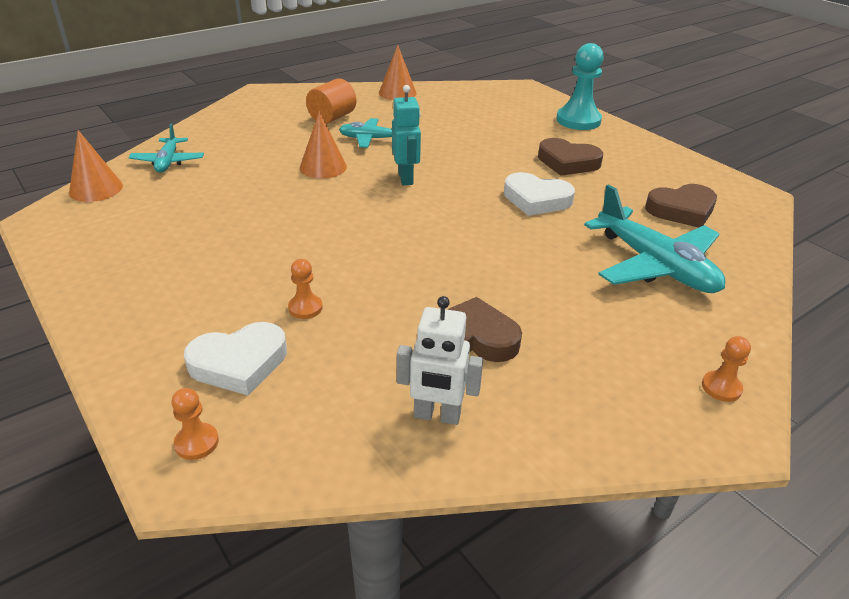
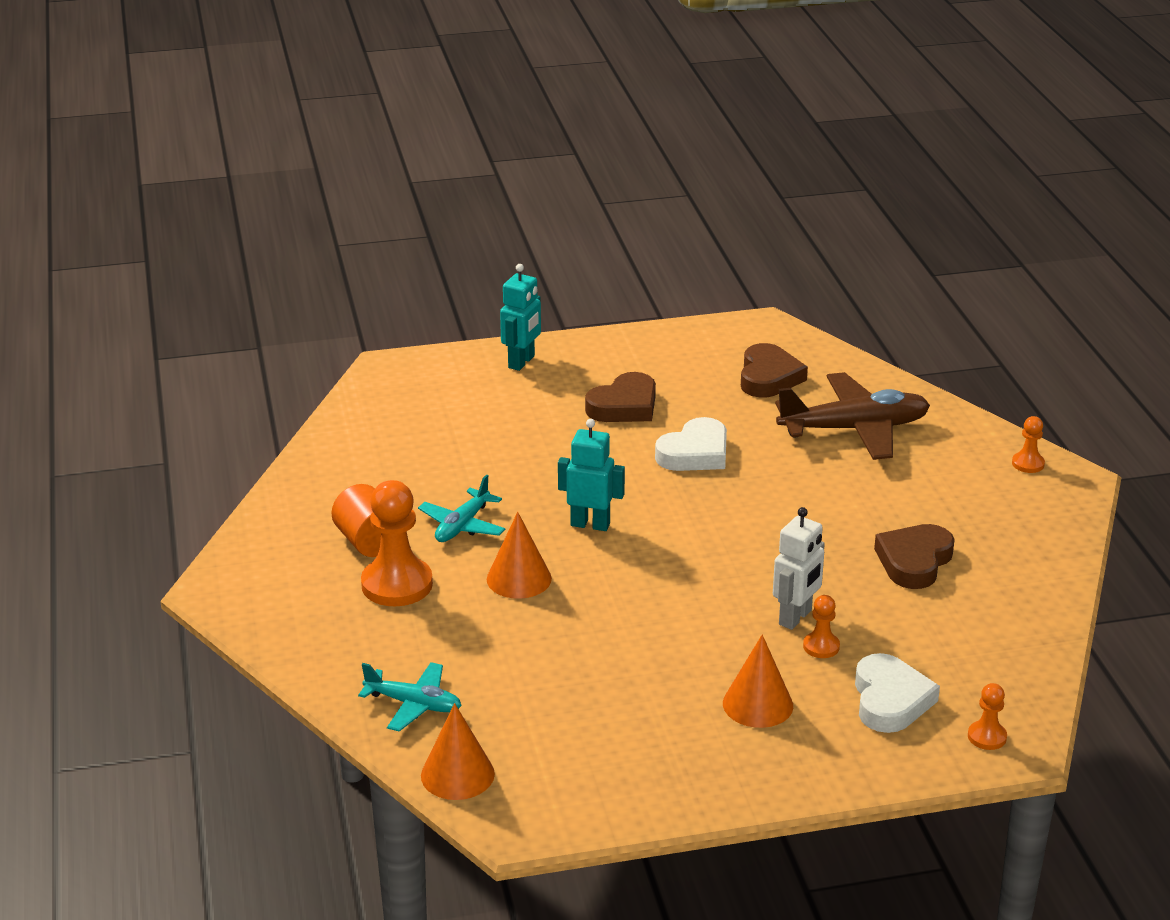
camera: 65 degrees left, 5 degrees down
(293, 133) = (397, 585): none -> orange pawn
(397, 93) = (323, 469): orange cone -> orange cone (758, 704)
(437, 416) = (1004, 606): white robot -> white robot (795, 618)
(578, 120) = (522, 362): turquoise pawn -> turquoise robot
(655, 265) = (854, 429): turquoise plane -> brown plane

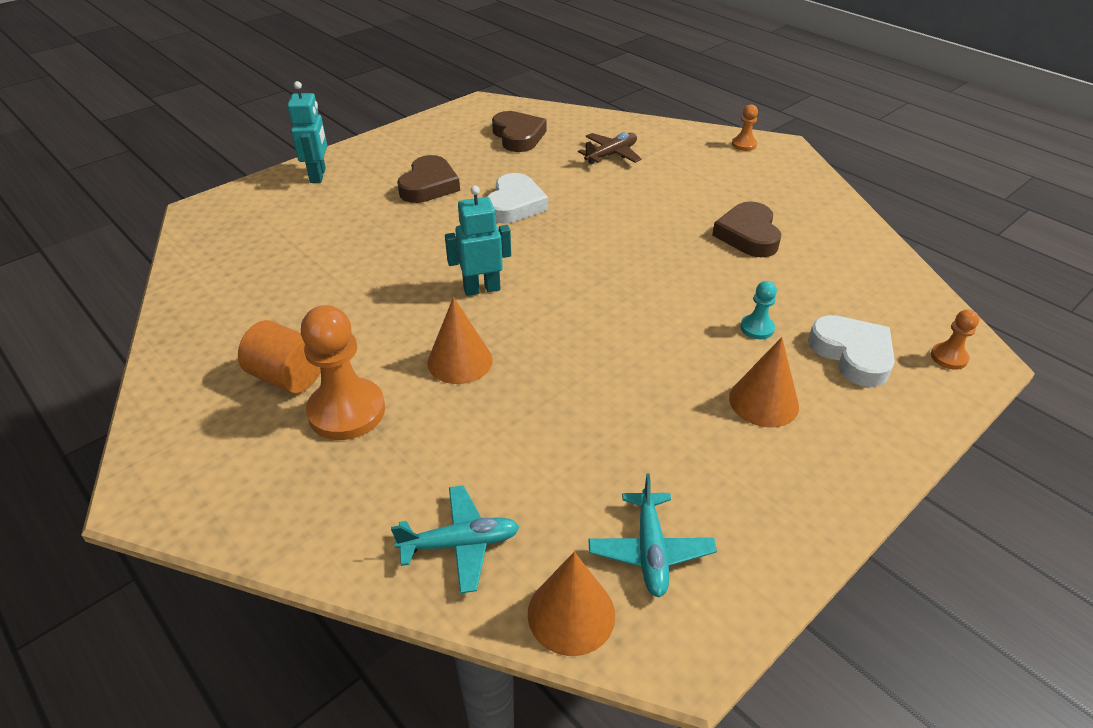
camera: 30 degrees left, 10 degrees up
(462, 525) = (369, 328): turquoise plane -> turquoise plane (650, 550)
(795, 618) = (714, 310): white robot -> none
(821, 646) = (757, 328): orange pawn -> turquoise pawn
(854, 429) = (611, 155): brown plane -> brown plane, size x0.56

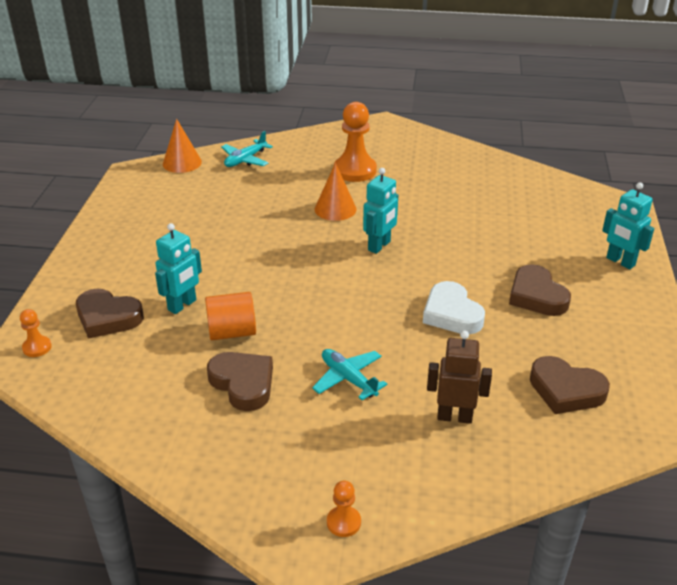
camera: 140 degrees right, 5 degrees down
(288, 377) = (403, 168): orange cylinder -> orange cylinder (232, 332)
(611, 155) = (454, 417): brown plane -> brown robot
(650, 550) = (166, 188): turquoise plane -> turquoise plane (348, 379)
(757, 328) = (182, 305): turquoise pawn -> turquoise robot
(763, 402) = (151, 264): orange cone -> none
(852, 354) = (107, 318): white heart -> brown heart

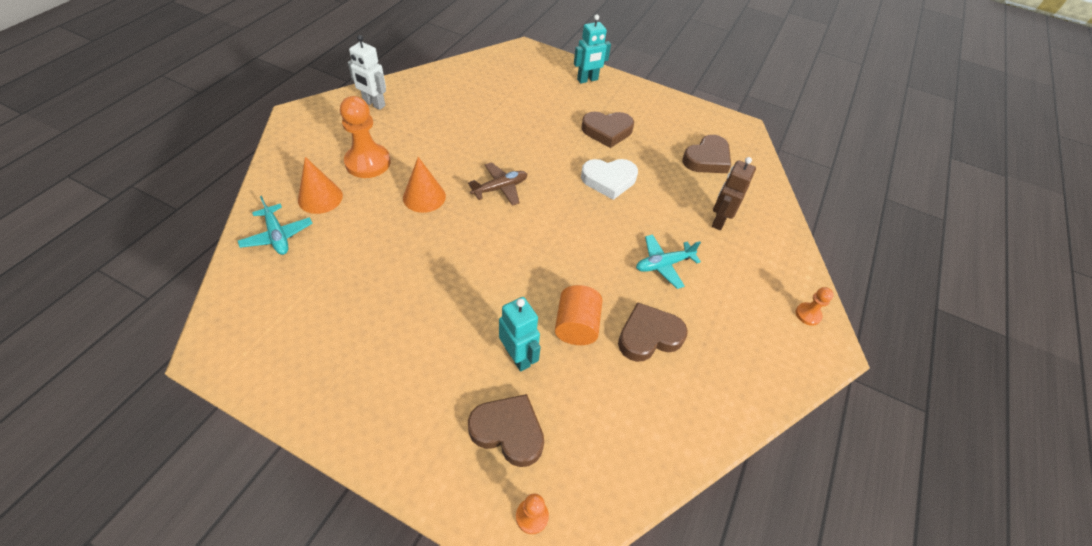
camera: 75 degrees left, 15 degrees up
(107, 318) = (508, 431): brown heart -> brown heart turned 105 degrees counterclockwise
(182, 163) = (233, 294): orange cone -> orange cone (320, 198)
(379, 246) = (500, 188): turquoise robot -> brown plane
(433, 150) = (374, 104): none -> white robot

